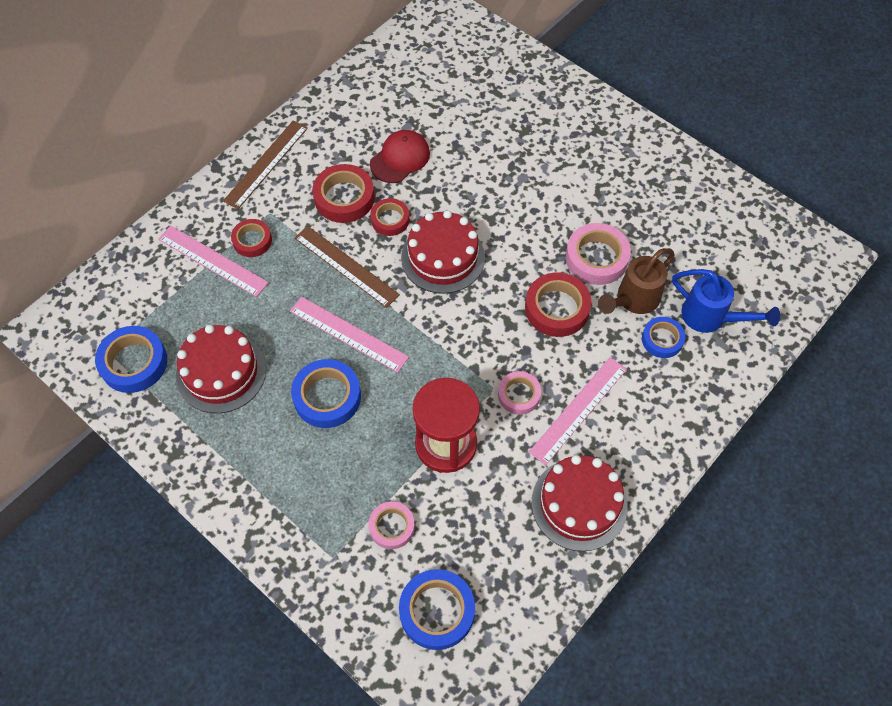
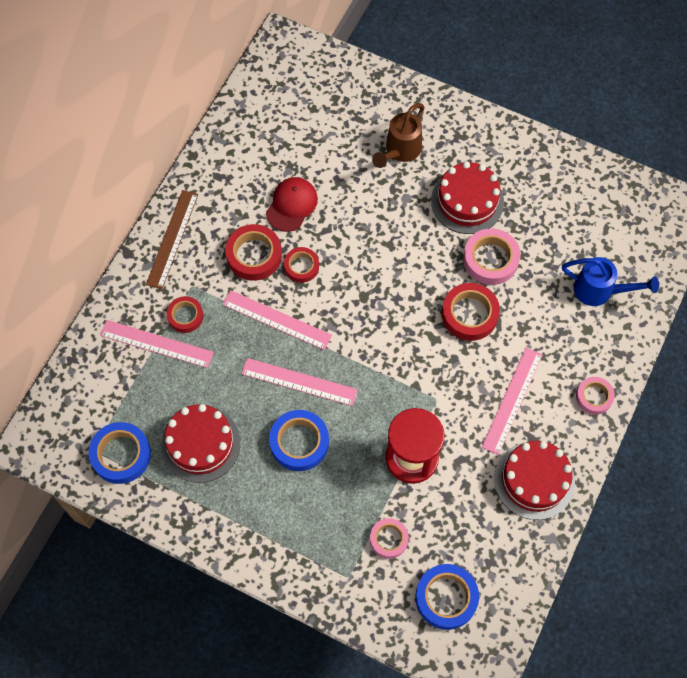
camera: 15 degrees left, 5 degrees up
(346, 266) = (276, 320): brown ruler -> pink ruler
(443, 257) = (358, 291): red cake -> red cake (467, 201)
(519, 395) = (459, 400): pink tape -> pink tape (594, 397)
(633, 300) = (531, 291): brown watering can -> brown watering can (400, 151)
(662, 339) = (564, 321): blue tape -> none

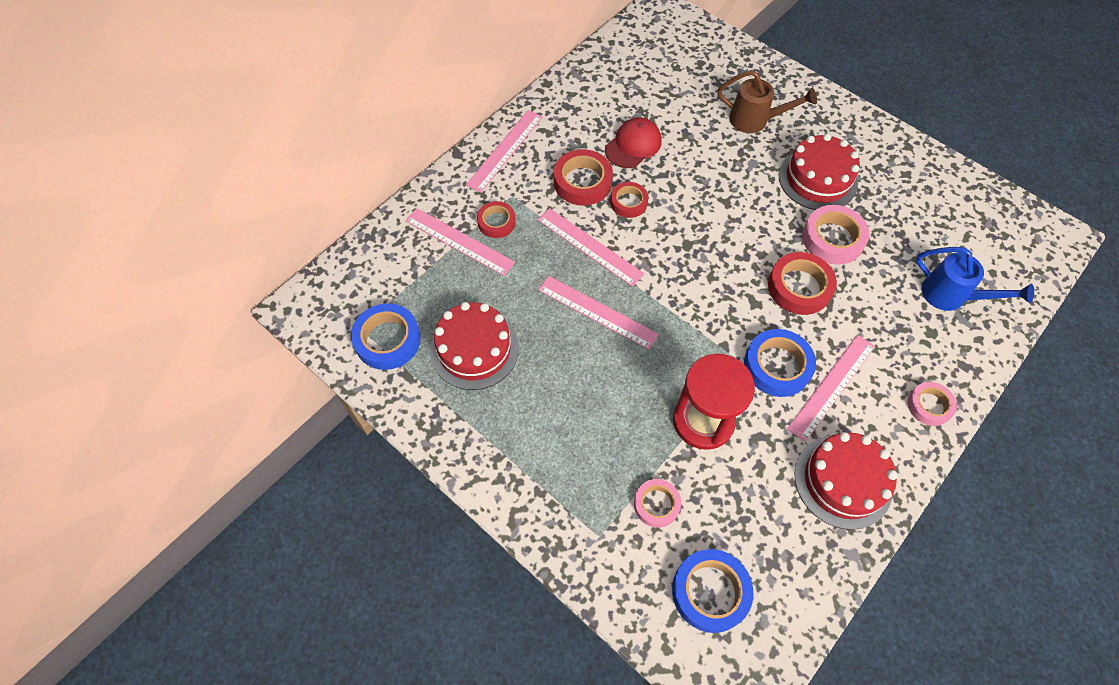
camera: 15 degrees right, 5 degrees down
(172, 239) = (505, 150): brown ruler -> pink ruler
(299, 442) = (581, 373): blue tape -> blue tape (777, 366)
(400, 151) = (755, 120): brown watering can -> brown watering can turned 120 degrees counterclockwise

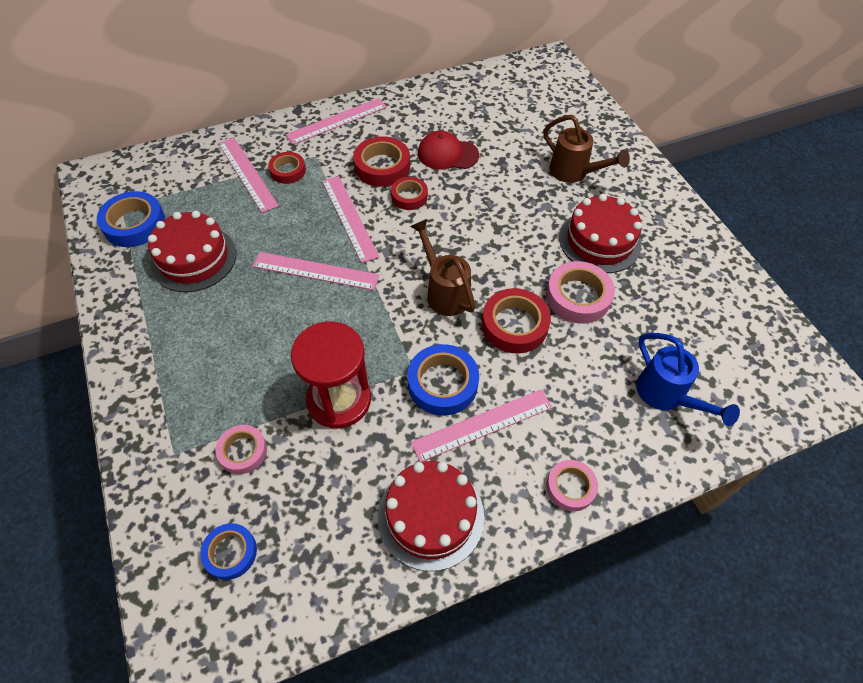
camera: 25 degrees right, 5 degrees down
(597, 312) = (316, 271): pink ruler -> pink ruler turned 45 degrees counterclockwise
(633, 145) = (447, 154): red cap -> red cap turned 150 degrees counterclockwise
(710, 592) = (230, 552): blue tape -> blue tape, size x0.63
(722, 282) = (444, 291): none -> brown watering can

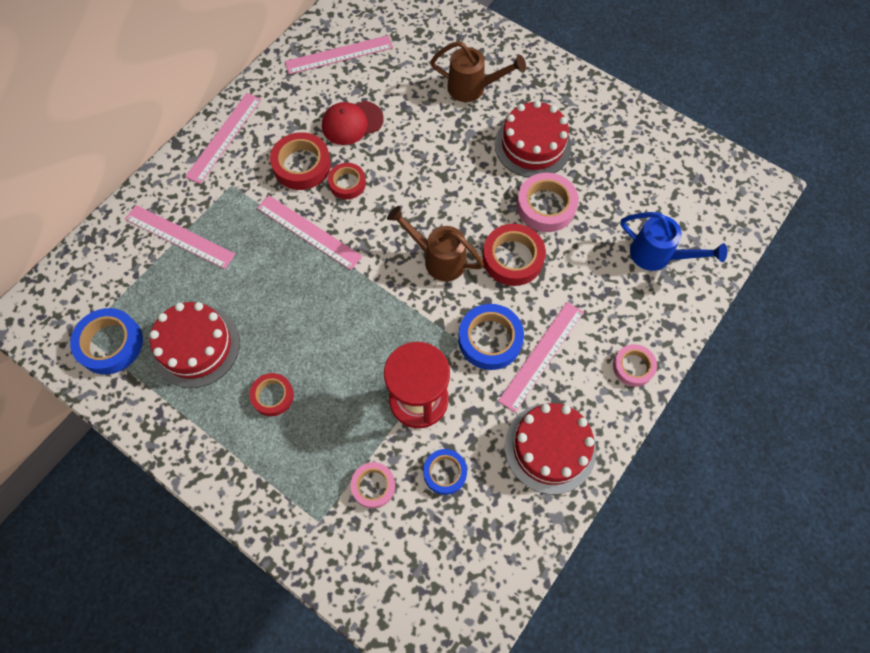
camera: 30 degrees left, 10 degrees up
(230, 552) = (423, 566): blue tape -> blue tape (445, 472)
(288, 171) = (216, 214): red tape -> red tape (272, 396)
(316, 271) = (316, 298): pink ruler -> pink ruler (339, 55)

